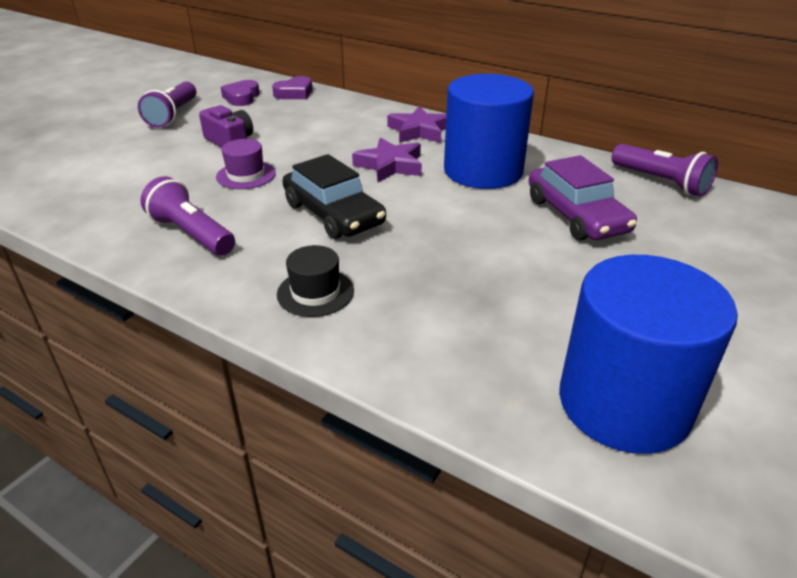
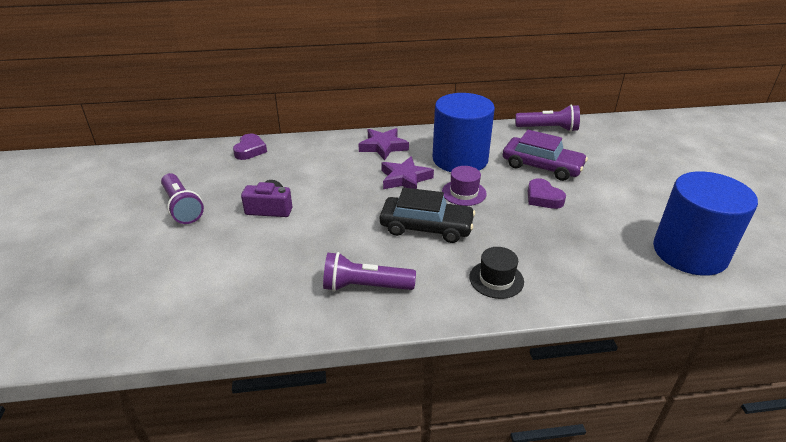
camera: 40 degrees left, 0 degrees up
(242, 97) = (214, 169): purple heart -> purple heart (543, 198)
(246, 175) = (327, 228): purple hat -> purple hat (464, 193)

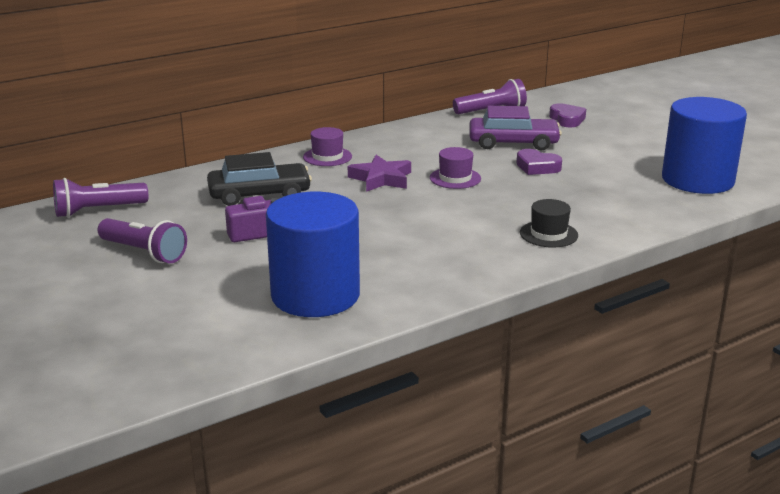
camera: 25 degrees left, 10 degrees down
(250, 150) = (166, 188): purple heart -> purple heart (567, 119)
(365, 286) = (428, 267): purple flashlight -> purple flashlight (98, 210)
(383, 147) = (327, 157): purple star -> purple hat
(426, 227) = (444, 211): black car -> black car (259, 194)
(460, 159) = (424, 152): blue cylinder -> blue cylinder (315, 295)

